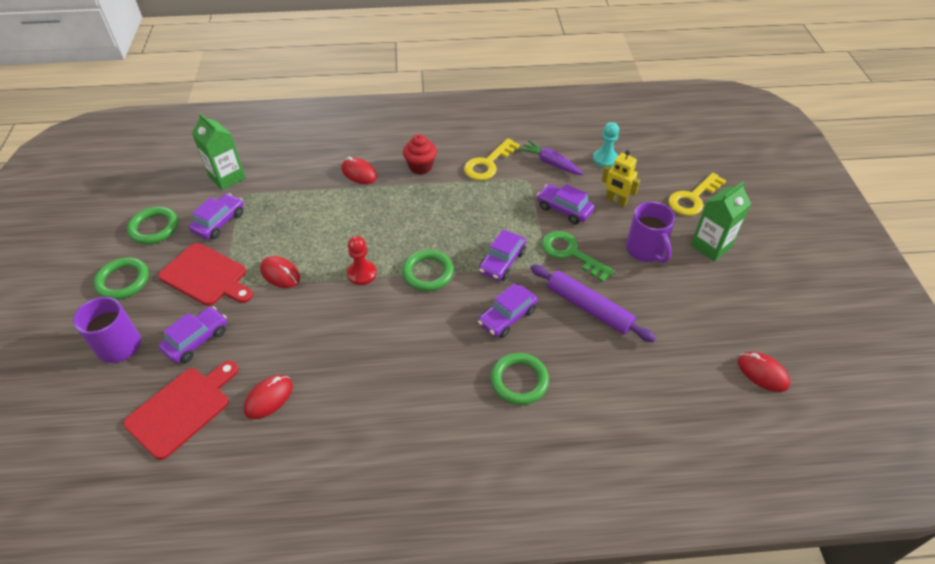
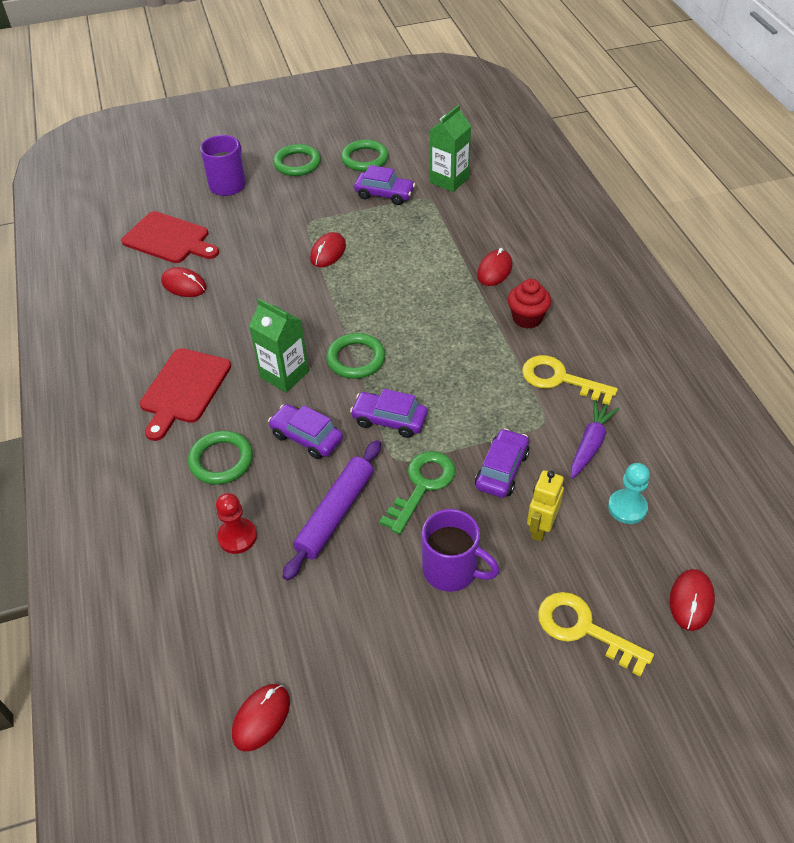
camera: 80 degrees right, 0 degrees up
(197, 340) = (240, 225): purple car -> none
(206, 276) = (314, 208): red cutting board -> red cutting board (184, 389)
(362, 273) = (342, 308): red pawn -> red pawn (237, 537)
(645, 250) = (452, 570): purple mug -> purple mug turned 120 degrees counterclockwise
(675, 151) = (691, 601): none -> red mouse
(710, 246) = (484, 654): green carton -> green carton (284, 374)

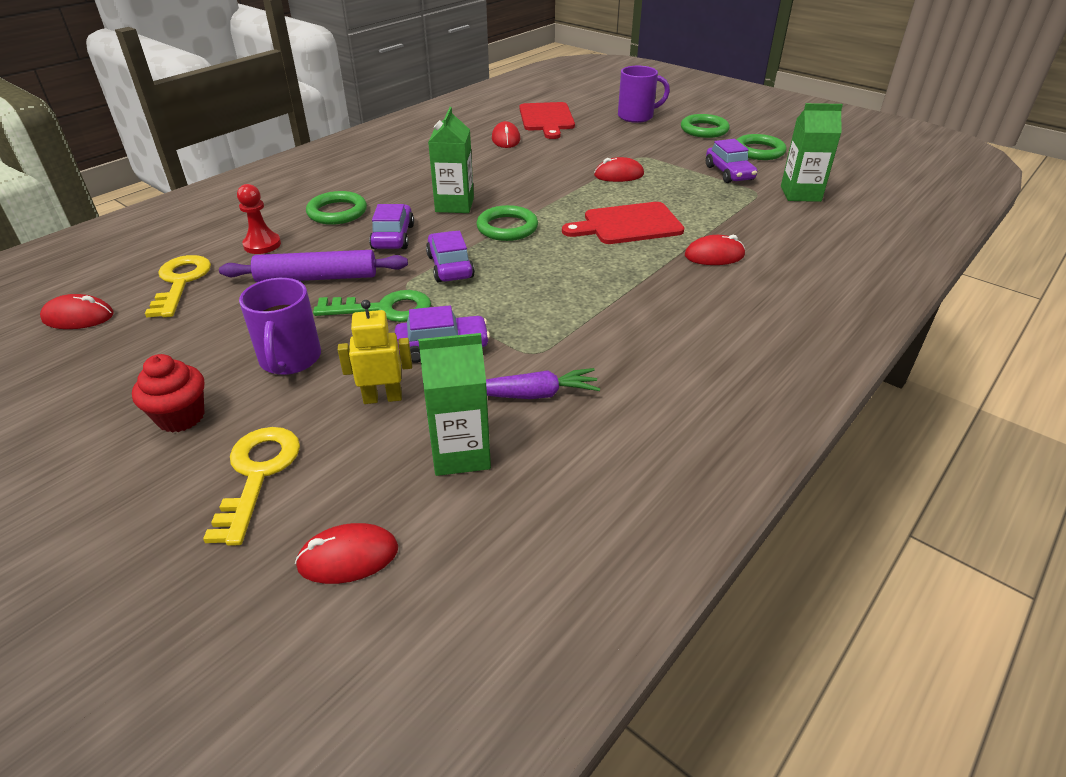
camera: 55 degrees right, 10 degrees down
(184, 389) = (398, 175): red cutting board -> red cutting board (628, 225)
(527, 318) = (672, 295): red cupcake -> red cupcake (181, 417)
(560, 379) = (608, 343): yellow key -> yellow key (180, 282)
(627, 507) = (460, 453): turquoise pawn -> green carton

